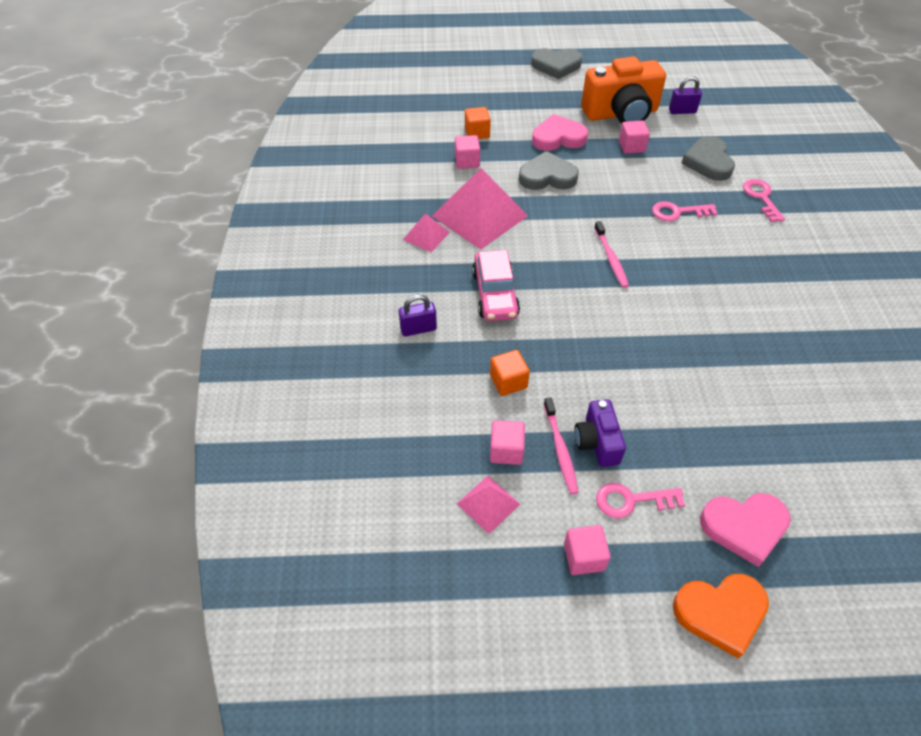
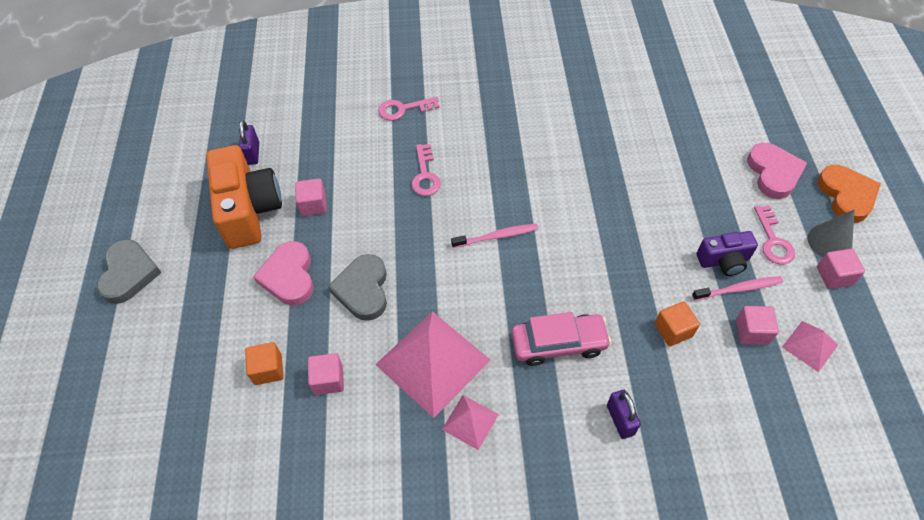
camera: 90 degrees left, 5 degrees up
(637, 567) = (829, 242): none -> grey cone
(708, 162) = (346, 142): grey heart -> none

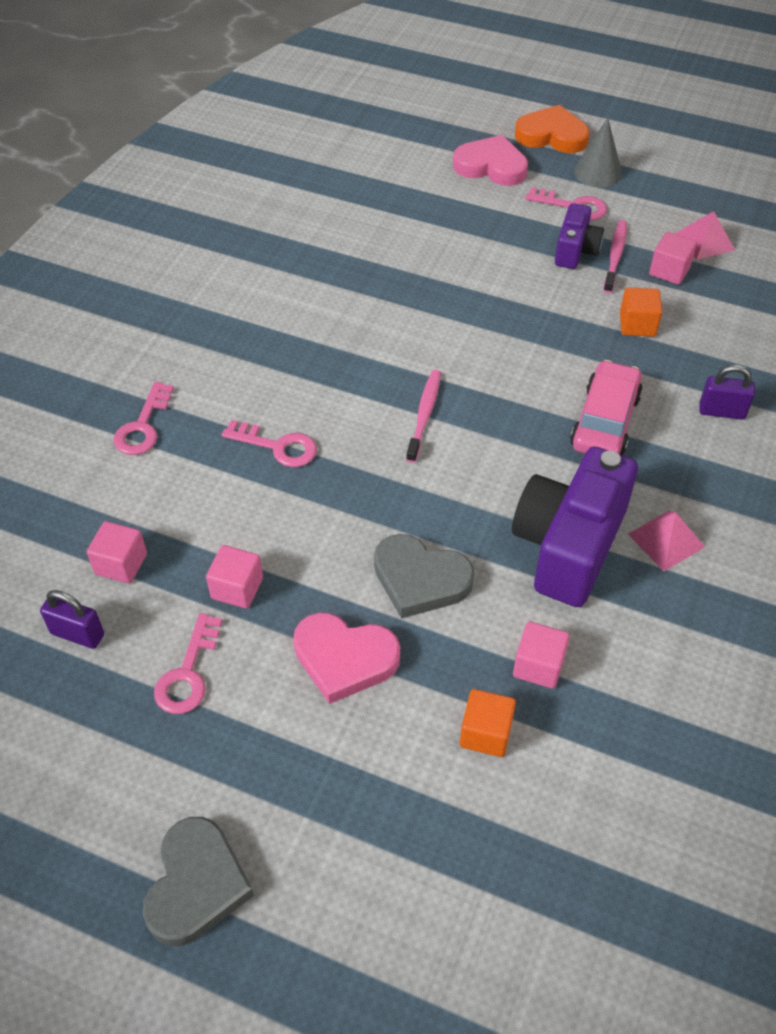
camera: 65 degrees left, 5 degrees down
(129, 273) = (196, 885): grey heart -> grey heart turned 75 degrees clockwise
(249, 210) = (188, 673): orange camera -> pink key
(432, 362) = (568, 545): pink pyramid -> purple camera
(834, 276) = (638, 189): pink cube -> pink cube (121, 564)

